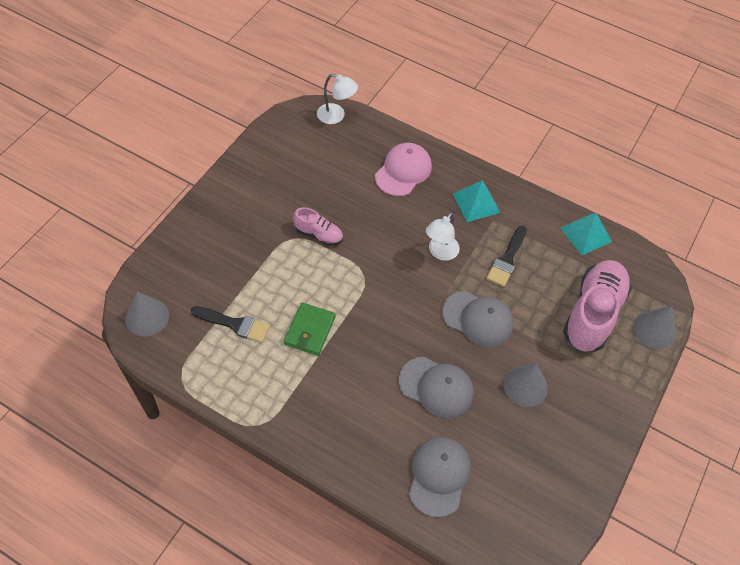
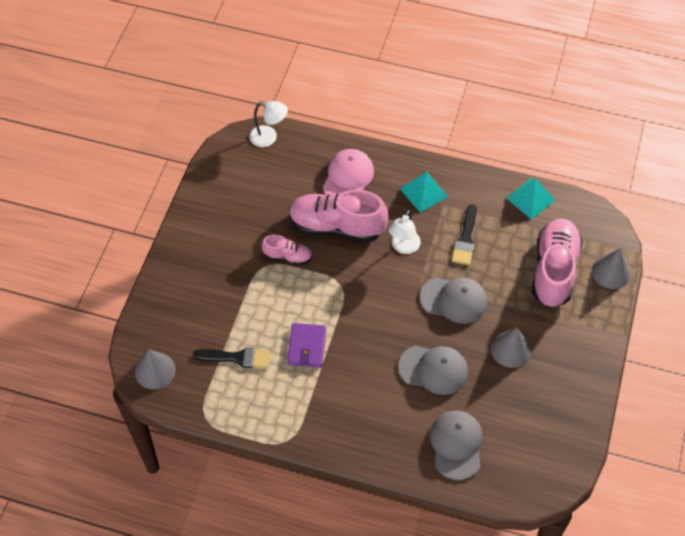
camera: 10 degrees left, 0 degrees up
(310, 330) = (307, 347): green wallet -> purple wallet
(377, 216) = (336, 227): none -> pink shoe

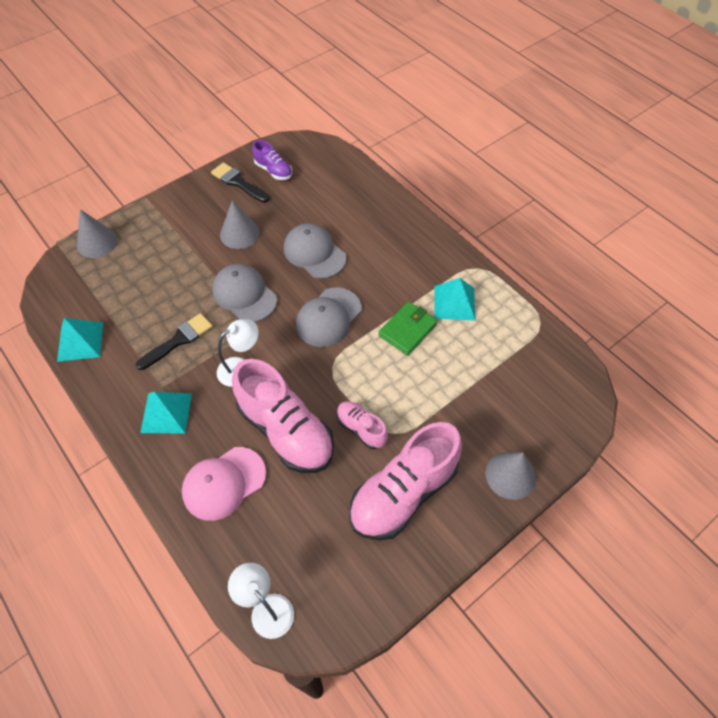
camera: 145 degrees left, 0 degrees up
(155, 370) = (569, 390): grey cone -> grey cone (510, 475)
(237, 358) = (479, 357): black brush -> black brush (238, 182)
(285, 393) = (454, 303): none -> turquoise pyramid
(307, 347) = (407, 330): purple wallet -> green wallet
(456, 445) = (345, 197): grey cap -> grey cap (328, 317)
(548, 434) = (273, 170): none -> purple shoe
(554, 270) = (138, 269): pink shoe -> pink shoe (403, 493)

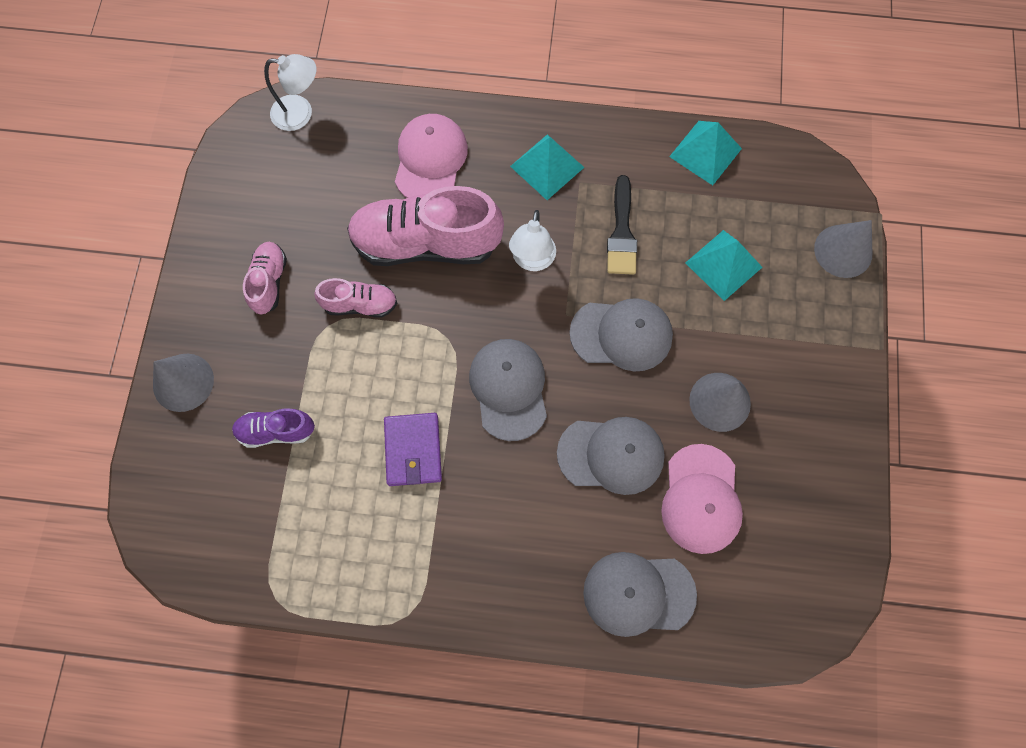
camera: 135 degrees right, 15 degrees up
(238, 182) = (814, 470): black brush -> none
(273, 170) = (799, 531): purple shoe -> purple shoe (276, 431)
(297, 209) = (701, 499): none -> pink cap
(365, 201) = (638, 593): none -> grey cap
(403, 493) = (269, 282): pink shoe -> pink shoe, size x0.50
(407, 330) = (413, 450): green wallet -> purple wallet
(454, 303) = (393, 535): turquoise pyramid -> turquoise pyramid (723, 265)

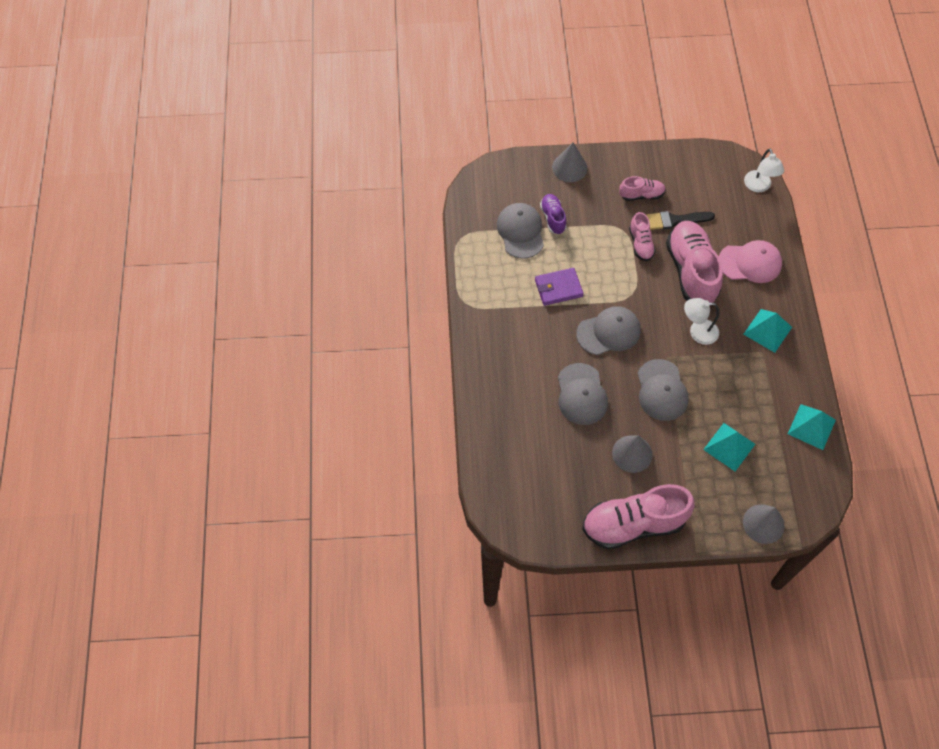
camera: 80 degrees right, 10 degrees down
(622, 232) = (733, 381): black brush -> black brush (675, 220)
(638, 593) = (501, 420): grey cap -> grey cap (520, 232)
(701, 499) = (566, 449): pink cap -> none
(832, 425) = (633, 524): none -> pink shoe

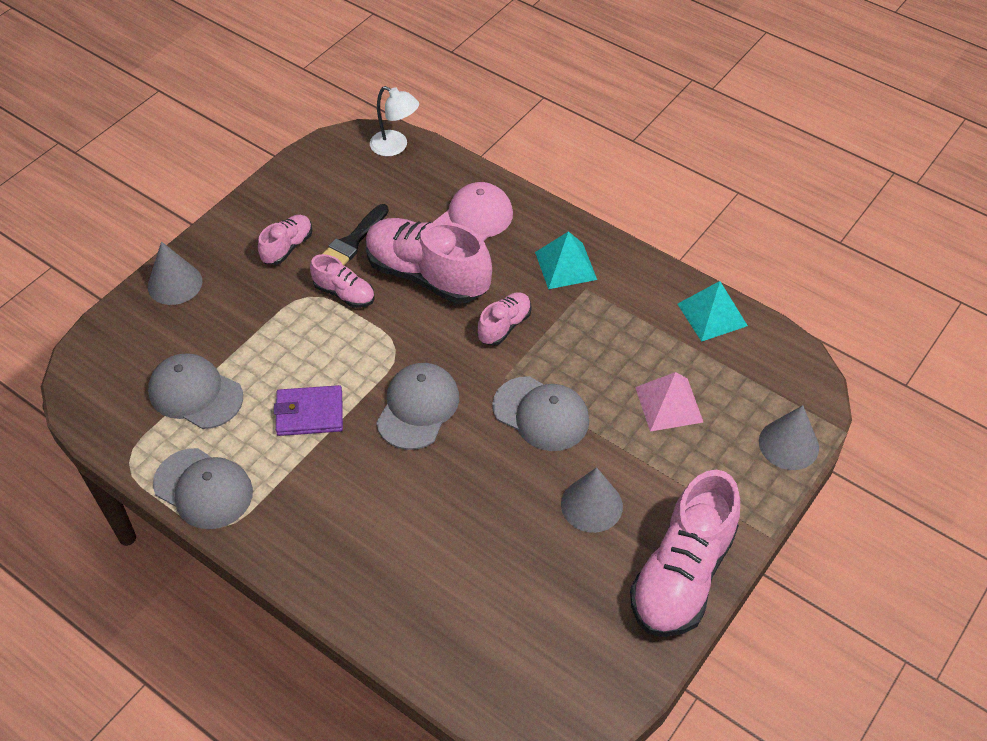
camera: 50 degrees left, 10 degrees down
(553, 218) = (217, 349): purple shoe -> none
(558, 288) = (309, 413): purple wallet -> purple wallet turned 60 degrees clockwise
(581, 394) = (467, 497): grey cap -> grey cap (203, 489)
(697, 332) = (504, 326): white lamp -> pink shoe
(729, 446) = (668, 404): turquoise pyramid -> pink pyramid

